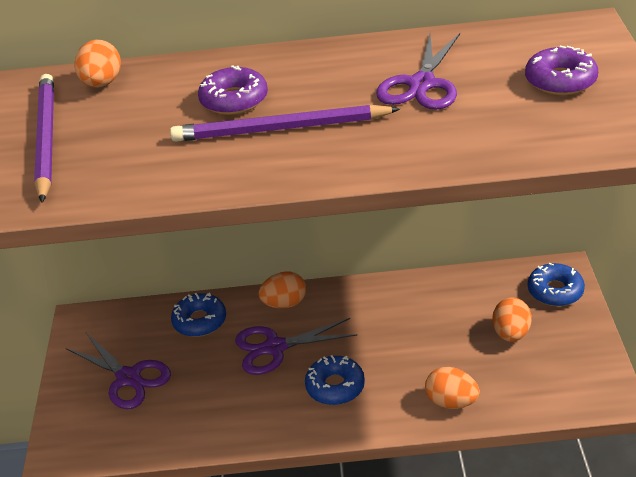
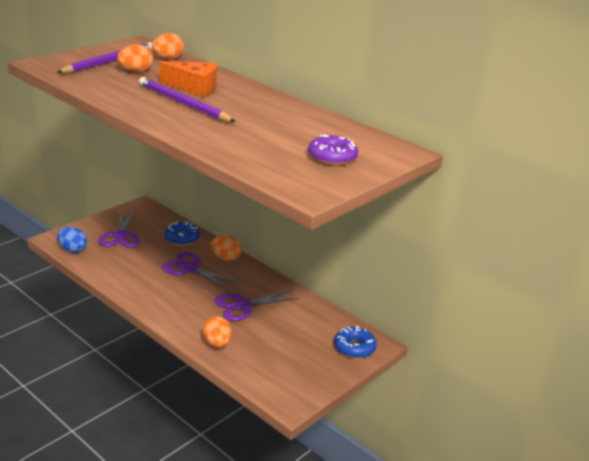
camera: 40 degrees right, 10 degrees down
(107, 445) = (72, 250): none -> blue egg
(234, 100) = (194, 87): purple donut -> orange cheese
(335, 386) = (184, 299): blue donut -> none
(422, 84) = (273, 124): purple scissors -> purple scissors (243, 306)
(511, 333) = (296, 344): orange egg -> orange egg (136, 71)

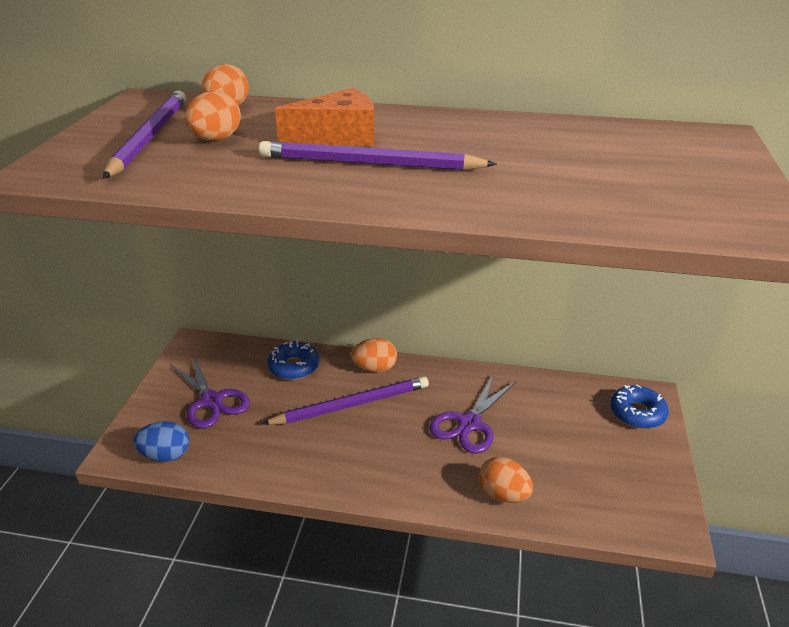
camera: 30 degrees left, 5 degrees up
(190, 269) = (351, 404): purple scissors -> purple pencil
(332, 157) = (679, 171): purple donut -> none

